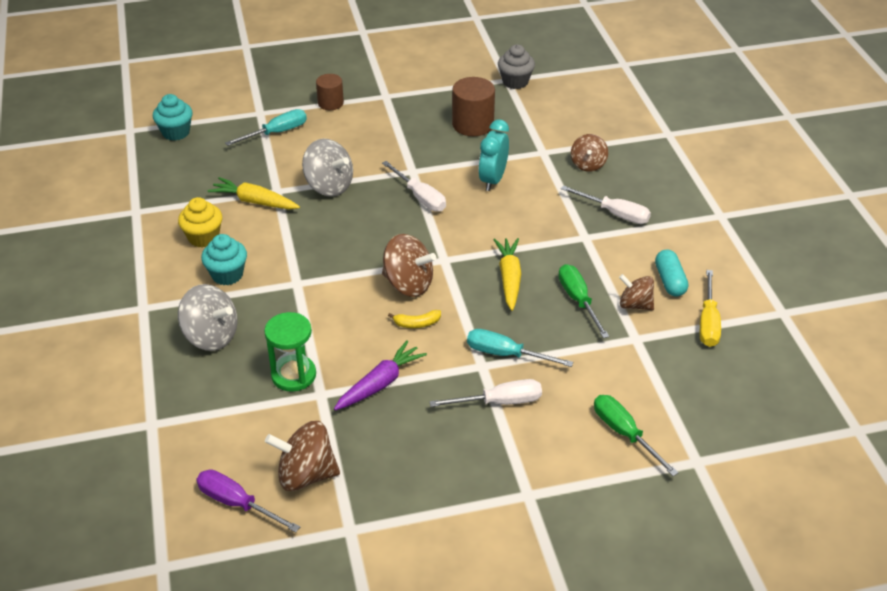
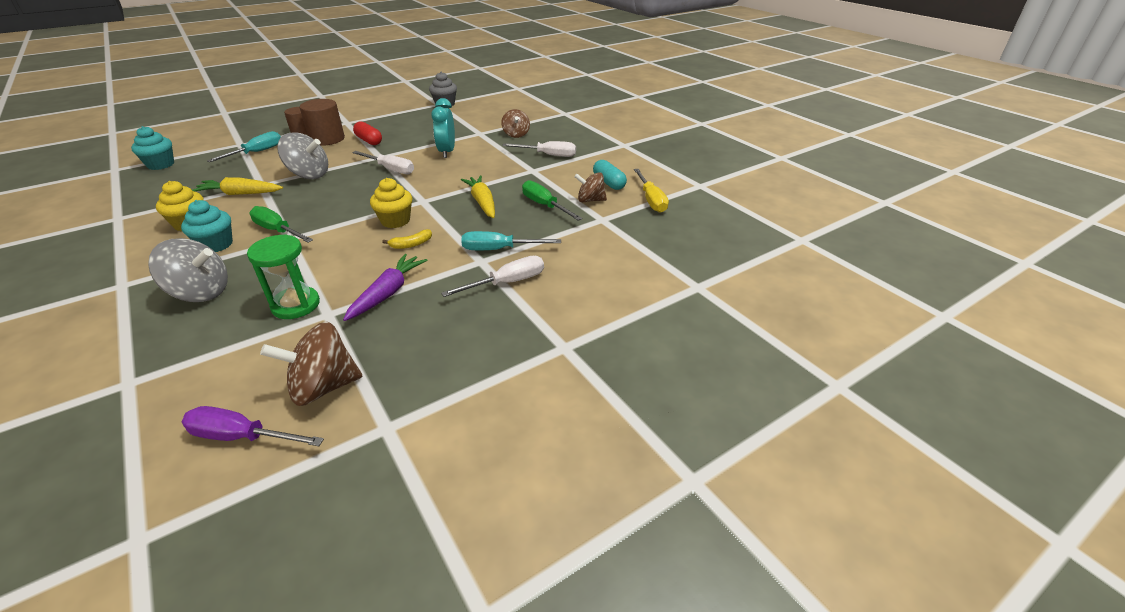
camera: 20 degrees left, 5 degrees down
(405, 138) = (369, 141): none -> red capsule
(408, 284) = (395, 221): brown spinning top -> yellow cupcake
(473, 124) = (420, 127): brown cylinder -> brown cylinder (327, 139)
(624, 434) = (627, 281): green screwdriver -> green screwdriver (277, 231)

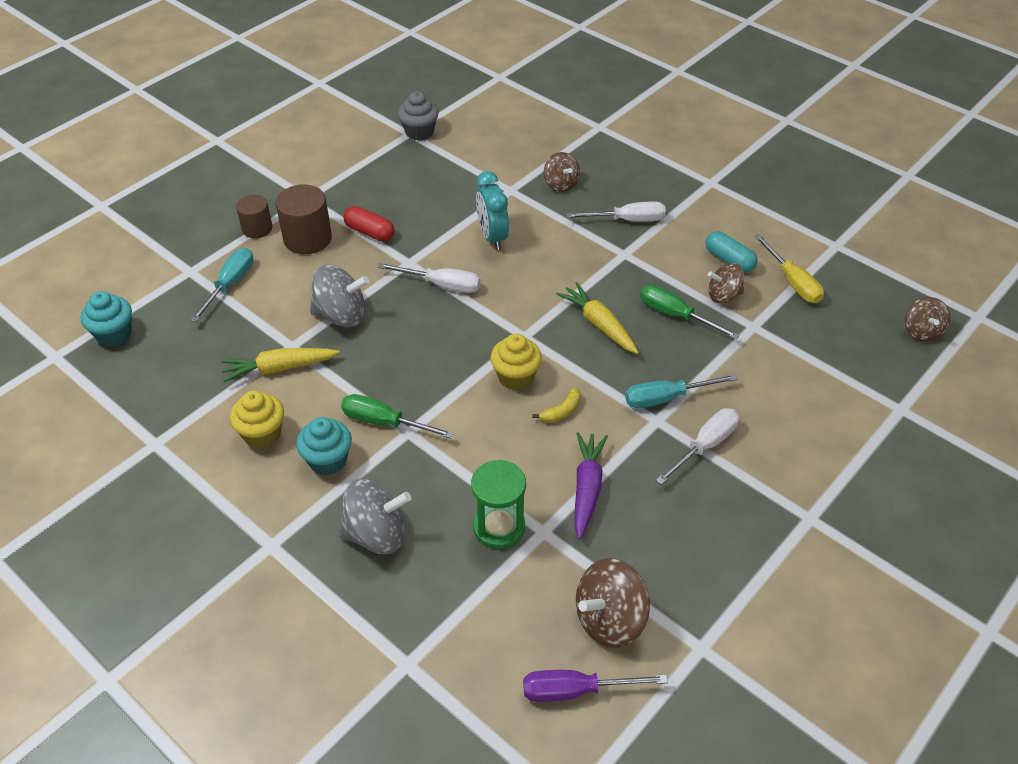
camera: 15 degrees left, 10 degrees up
(744, 242) = (921, 331): none -> brown spinning top

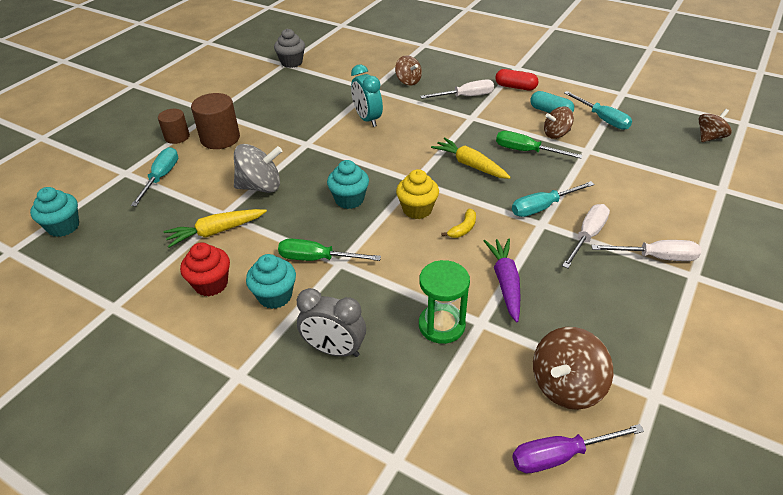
camera: 10 degrees left, 5 degrees down
(262, 434) = (211, 284): yellow cupcake -> red cupcake
(369, 232) = (269, 128): red capsule -> red capsule (515, 87)
(376, 534) = (334, 350): grey spinning top -> grey clock
(440, 350) = (349, 199): none -> turquoise cupcake
(442, 285) = (337, 155): white screwdriver -> white screwdriver (655, 257)
(792, 282) = (602, 119): yellow screwdriver -> turquoise screwdriver
(921, 331) = (709, 137): brown spinning top -> brown spinning top turned 120 degrees counterclockwise

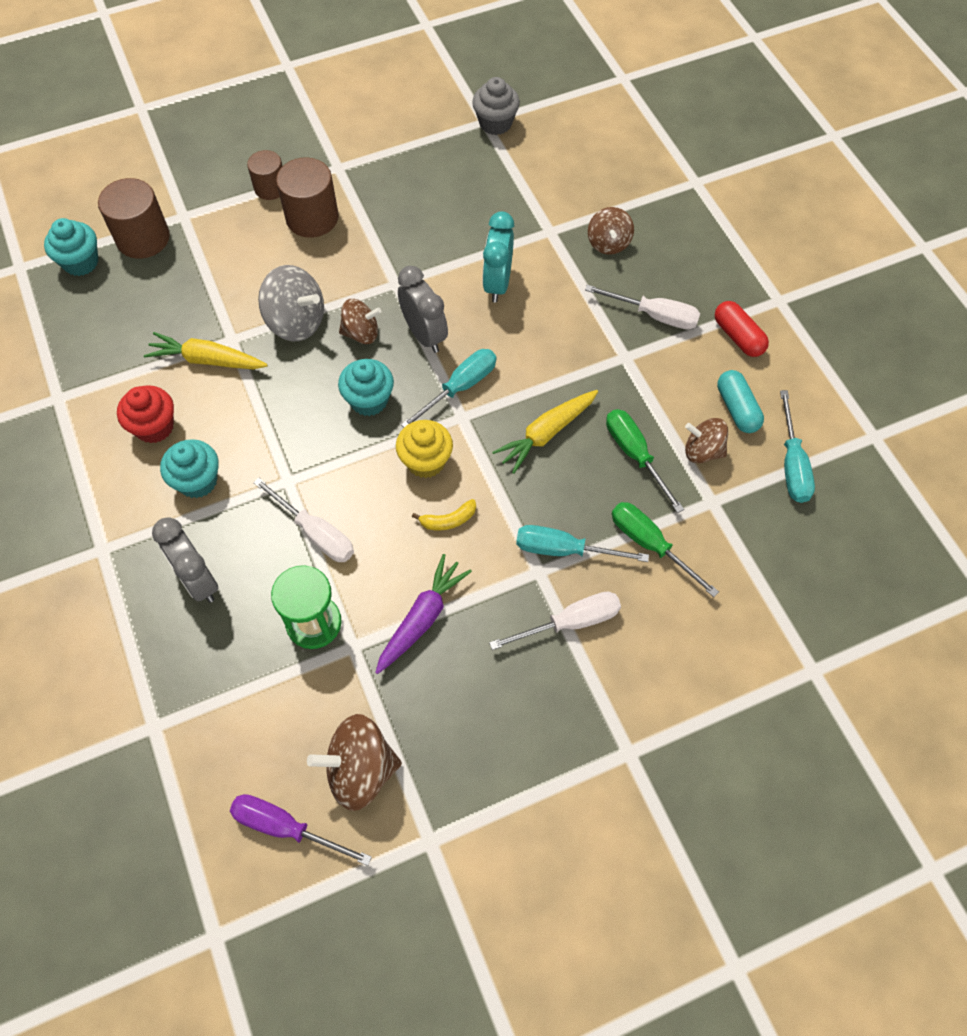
camera: 35 degrees right, 20 degrees up
(104, 195) = (143, 238): none -> brown cylinder
(161, 177) = (211, 245): turquoise screwdriver -> turquoise screwdriver (460, 387)
(317, 259) = (271, 461): green screwdriver -> green screwdriver (650, 545)
(350, 157) = (424, 335): none -> grey clock
(470, 165) = (546, 434): yellow carrot -> yellow carrot turned 120 degrees counterclockwise
(655, 257) = (614, 701): white screwdriver -> white screwdriver (315, 533)
(709, 137) = (902, 586): brown spinning top -> brown spinning top (361, 333)

